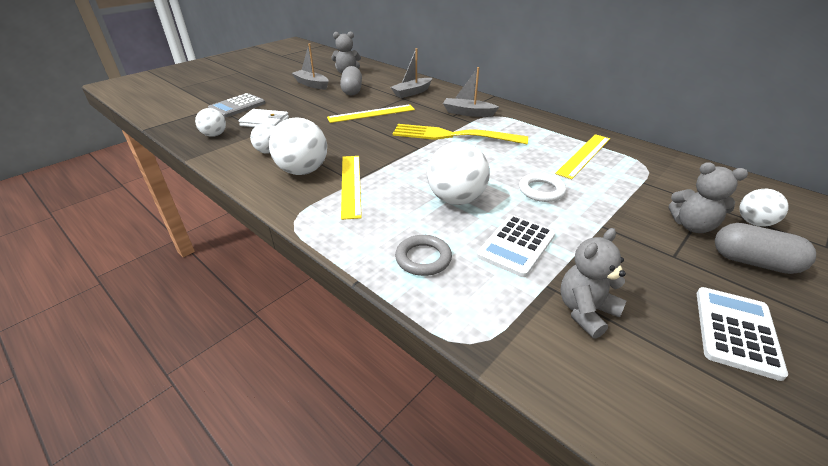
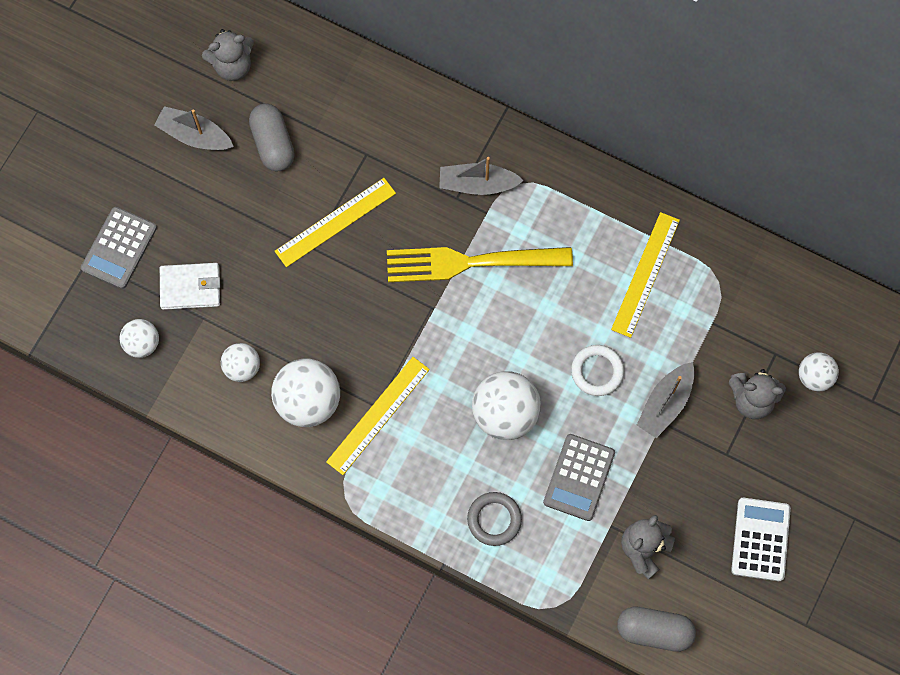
camera: 15 degrees left, 35 degrees up
(351, 184) = (378, 415): yellow ruler -> yellow ruler turned 60 degrees clockwise
(412, 92) = (373, 128): grey boat -> grey boat (665, 404)
(516, 245) = (579, 477): white calculator -> grey calculator
(753, 262) = (797, 444): grey capsule -> grey capsule (654, 631)

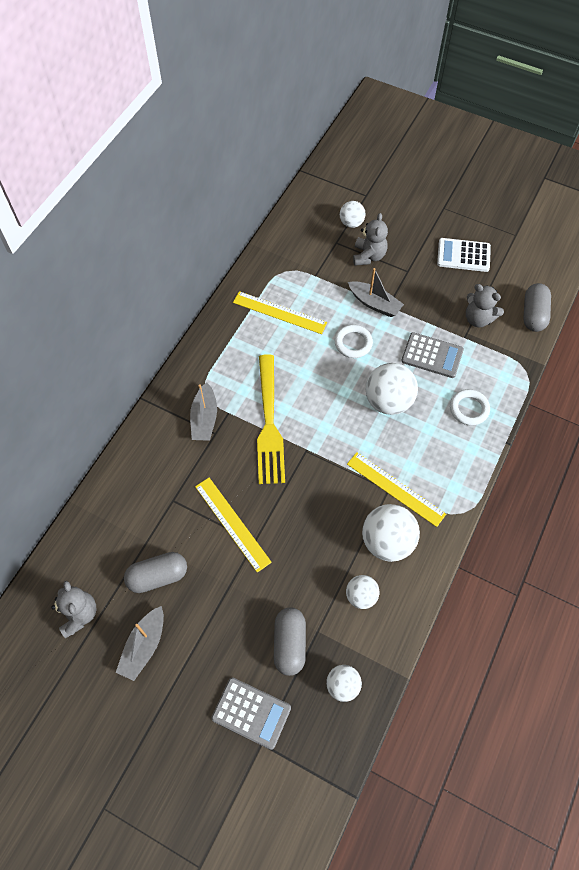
camera: 90 degrees left, 10 degrees down
(190, 287) = (289, 644): white wallet -> grey capsule
(494, 519) = (469, 409): grey ring -> white ring

